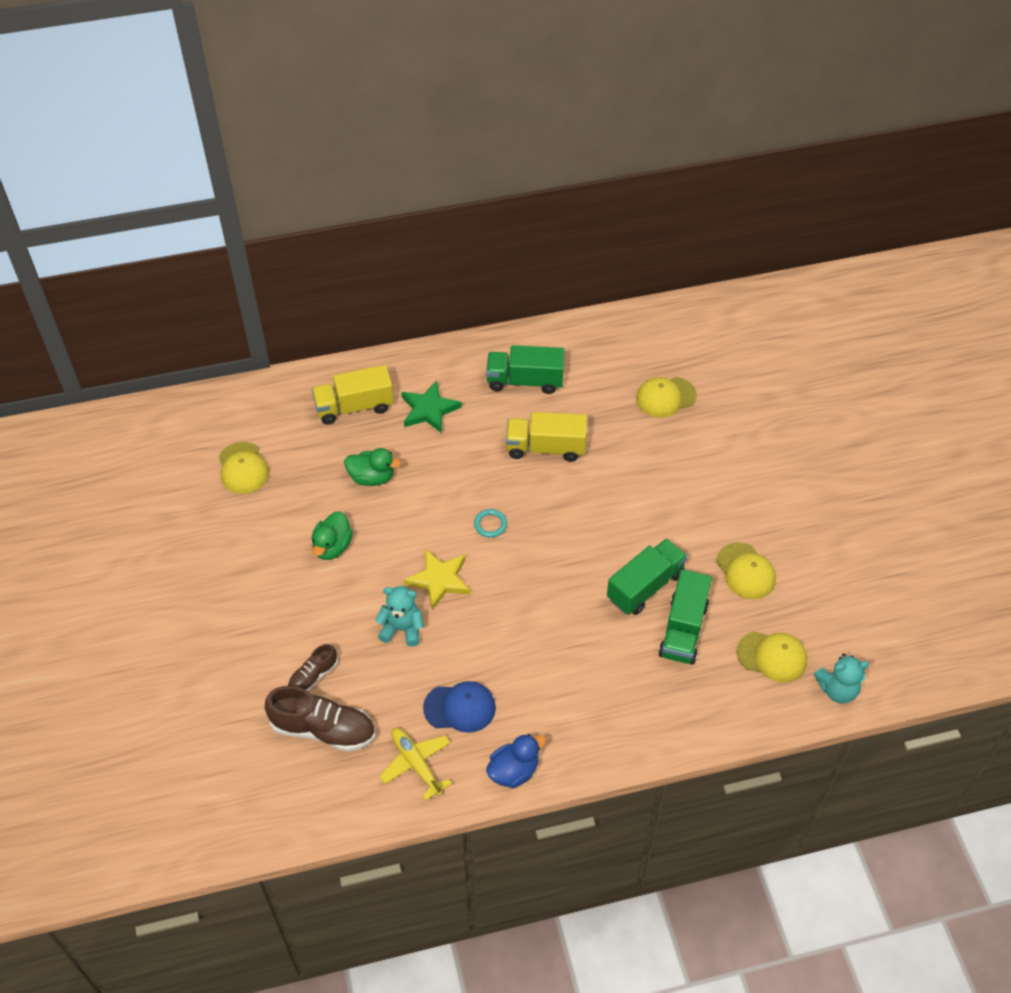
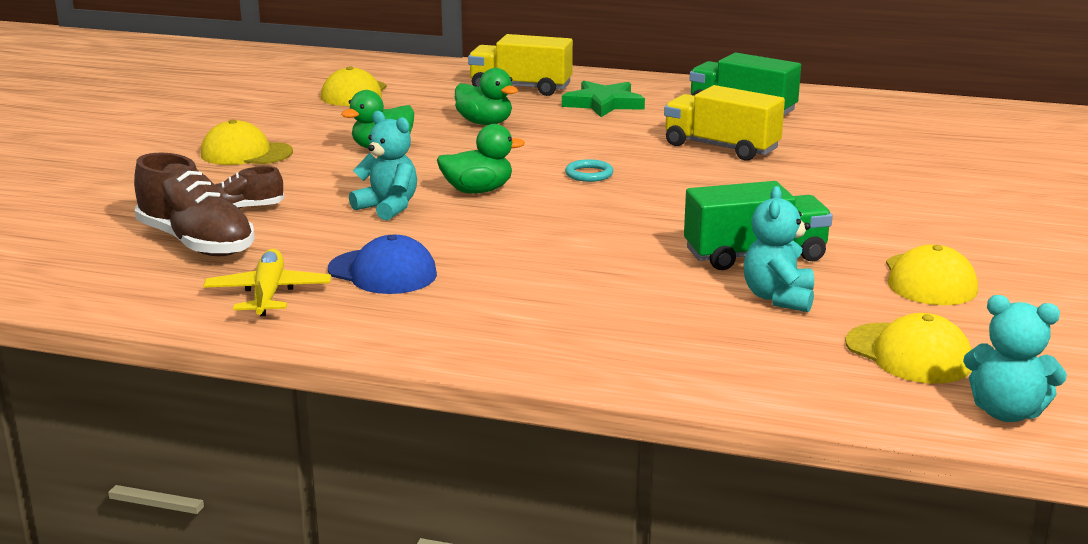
camera: 30 degrees right, 30 degrees down
(439, 580) = (478, 191): yellow star -> green duck
(514, 771) = (388, 334): blue duck -> none
(665, 397) = (924, 150): yellow cap -> yellow cap (246, 153)
(683, 629) = (778, 298): green truck -> turquoise teddy bear

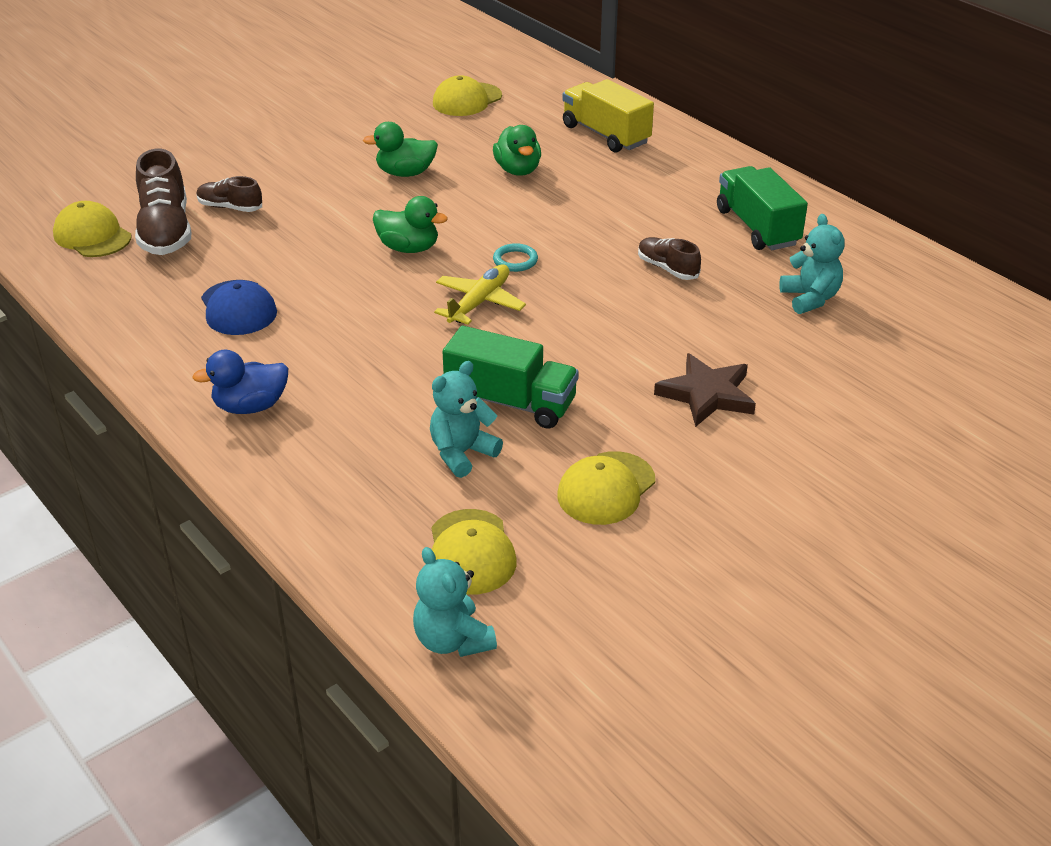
camera: 35 degrees right, 15 degrees up
(246, 153) = (306, 146): yellow cap -> yellow cap (92, 236)
(268, 294) = (147, 299): yellow plane -> yellow plane (479, 303)
(388, 208) = (325, 242): turquoise teddy bear -> turquoise teddy bear (810, 298)
(527, 332) = (250, 406): none -> blue duck
(603, 104) = (647, 178): green star -> none
(721, 147) = (667, 268): yellow truck -> brown shoe
(890, 206) = (707, 394): none -> brown star

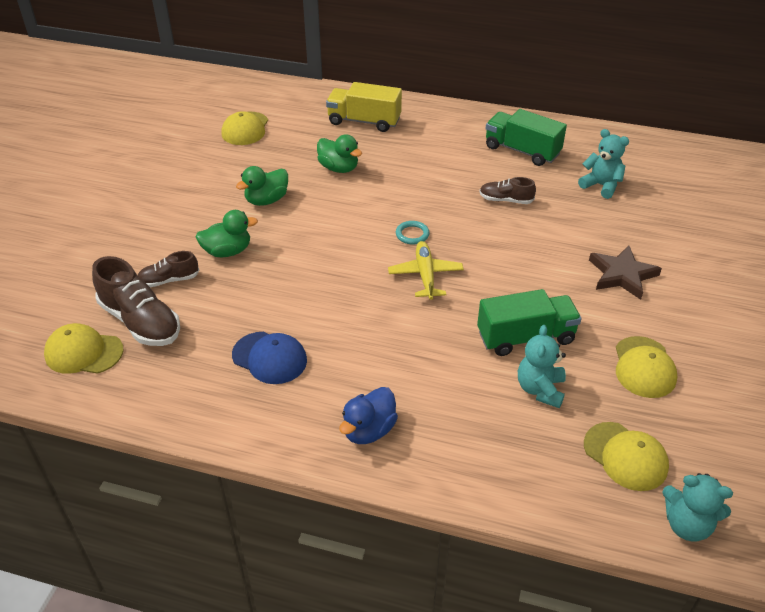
camera: 35 degrees left, 5 degrees up
(409, 248) = (334, 256): green duck -> green duck (227, 251)

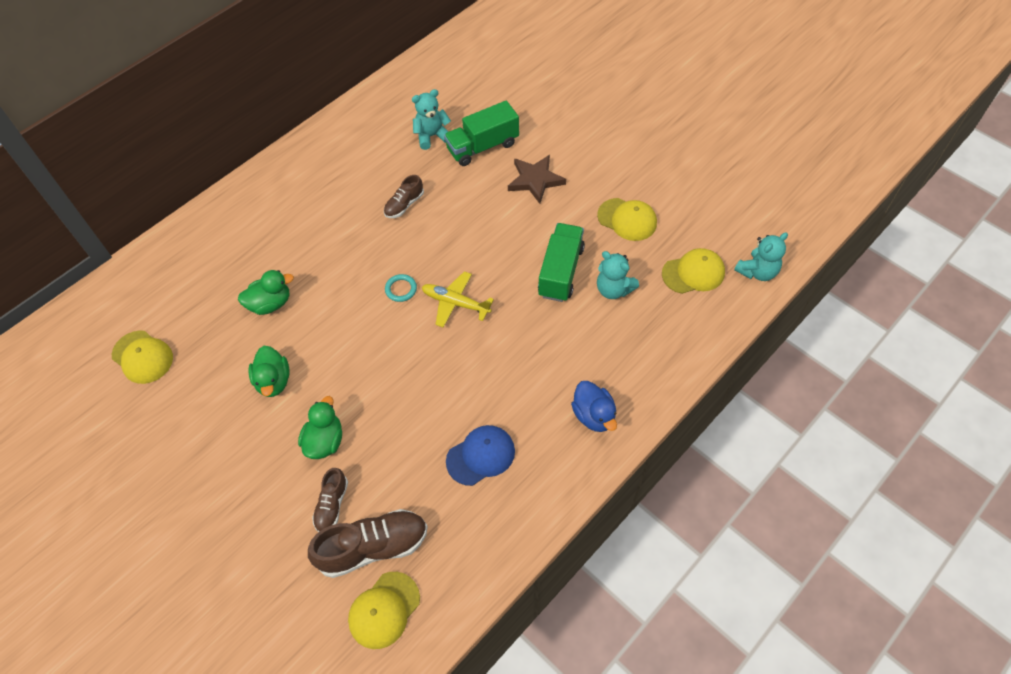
camera: 60 degrees left, 15 degrees up
(364, 121) = (214, 253): yellow truck -> none
(522, 151) = (350, 161): green truck -> green truck (482, 147)

